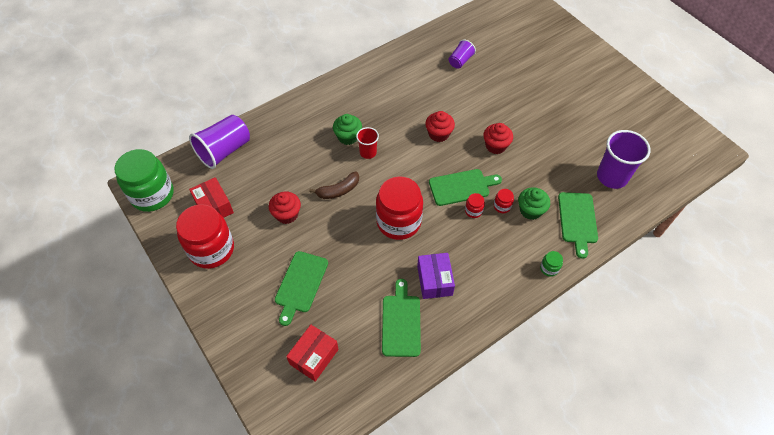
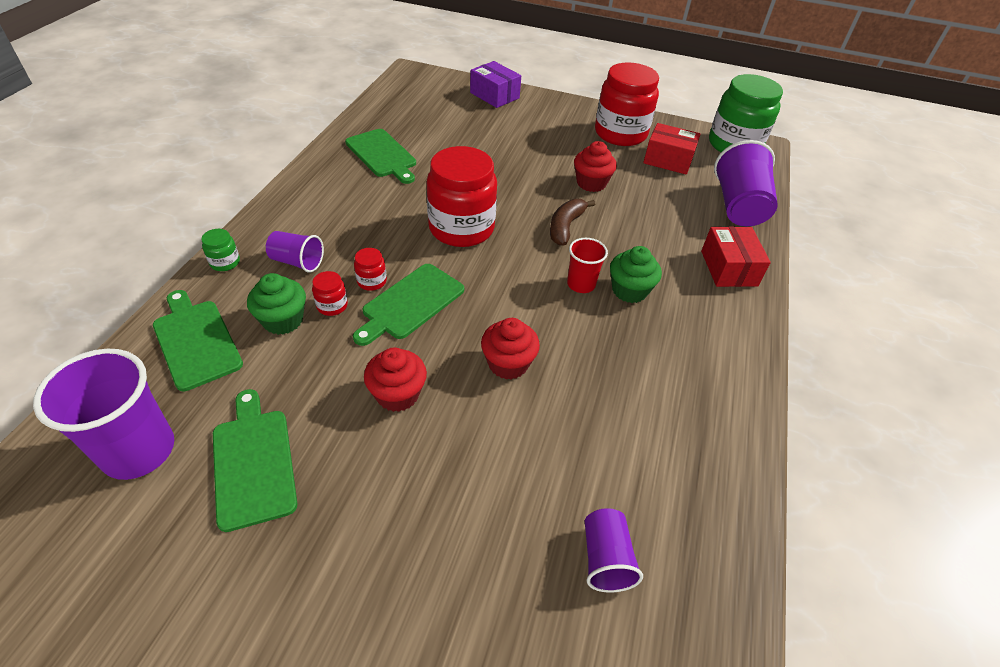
camera: 140 degrees right, 10 degrees down
(300, 284) = (509, 143): green cutting board -> green cutting board (253, 462)
(314, 356) = (443, 111): red box -> red box (728, 268)
(434, 280) = (371, 196): purple box -> purple box (494, 95)
(507, 246) = (297, 262): none -> purple cup

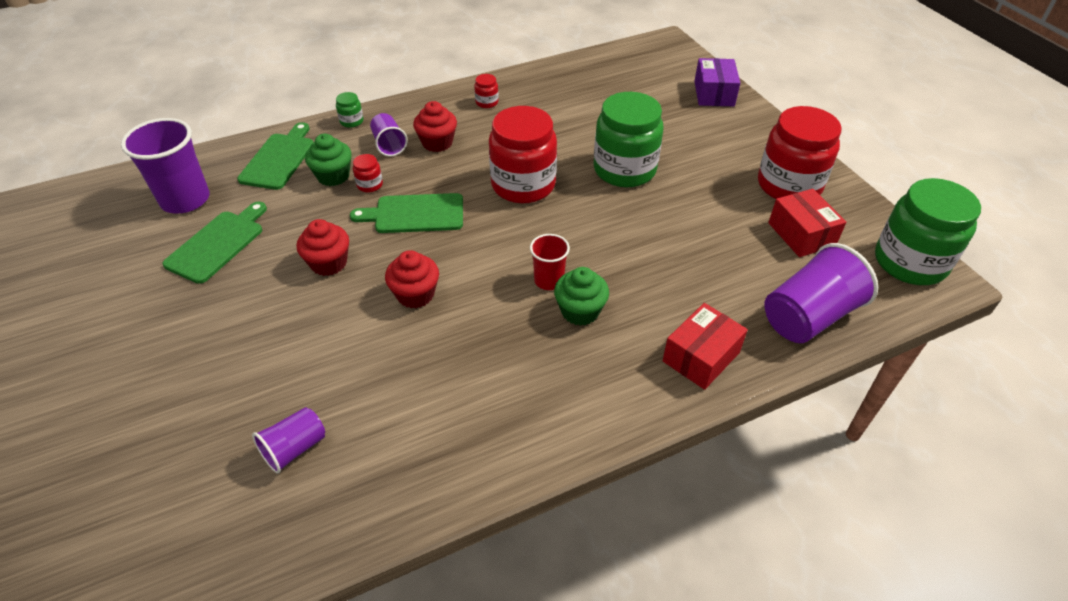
camera: 50 degrees right, 0 degrees up
(372, 281) = (413, 184): red jar -> red jar (487, 102)
(382, 155) = (546, 99): green cutting board -> none
(514, 177) = (624, 170): none -> green jar
(565, 227) = (605, 232): brown banana -> none
(591, 183) = (685, 211): red cupcake -> red cupcake (437, 143)

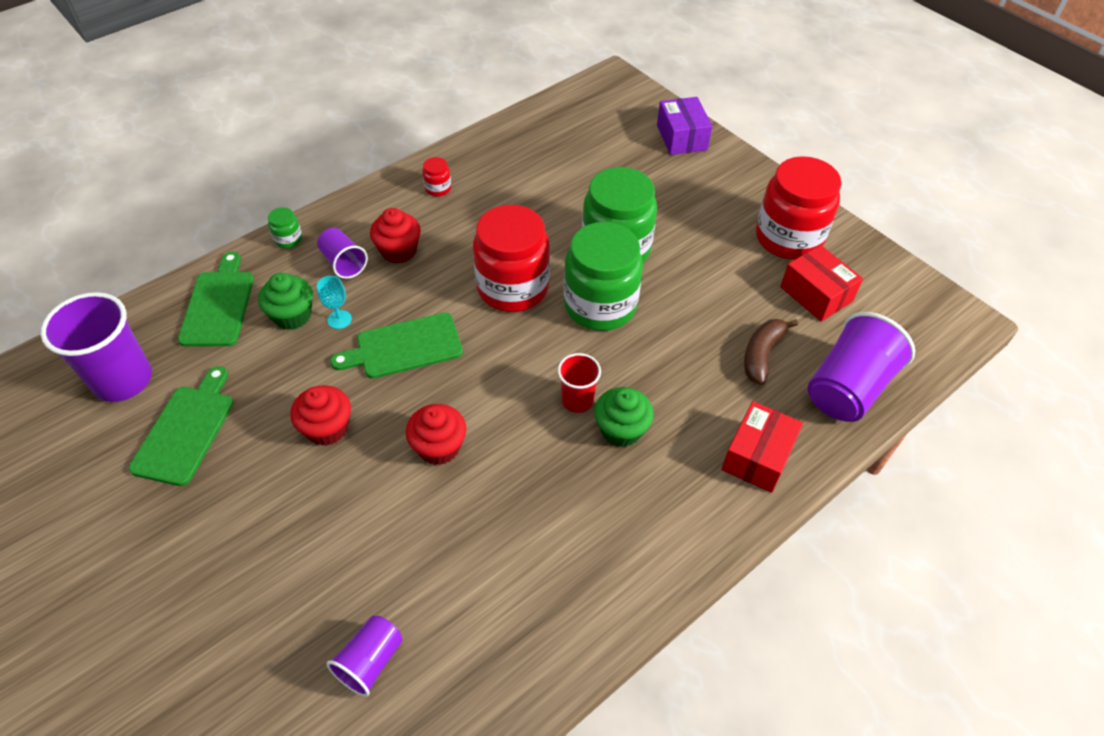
camera: 15 degrees left, 5 degrees up
(370, 185) = (339, 319): red jar -> turquoise goblet
(732, 274) = (762, 354): none -> brown banana
(910, 262) = (926, 306): green jar -> green jar (600, 305)

